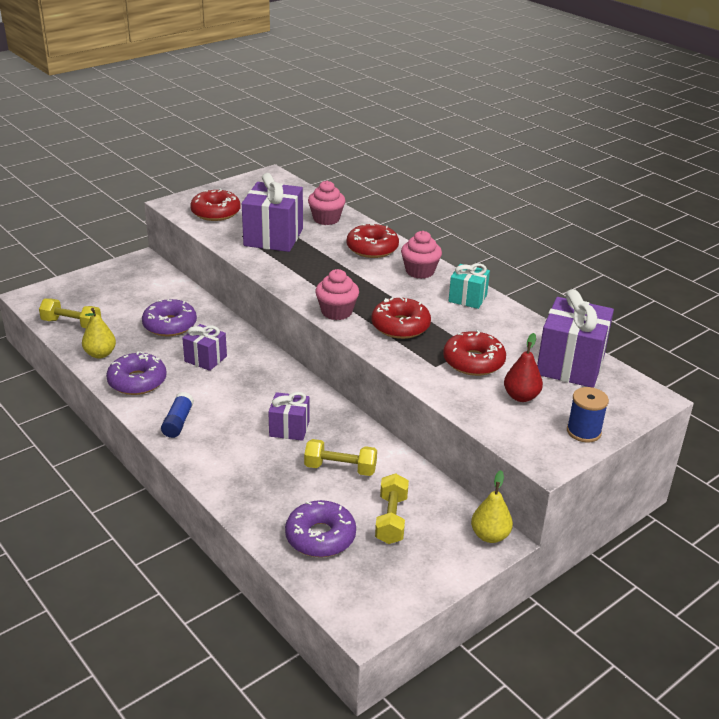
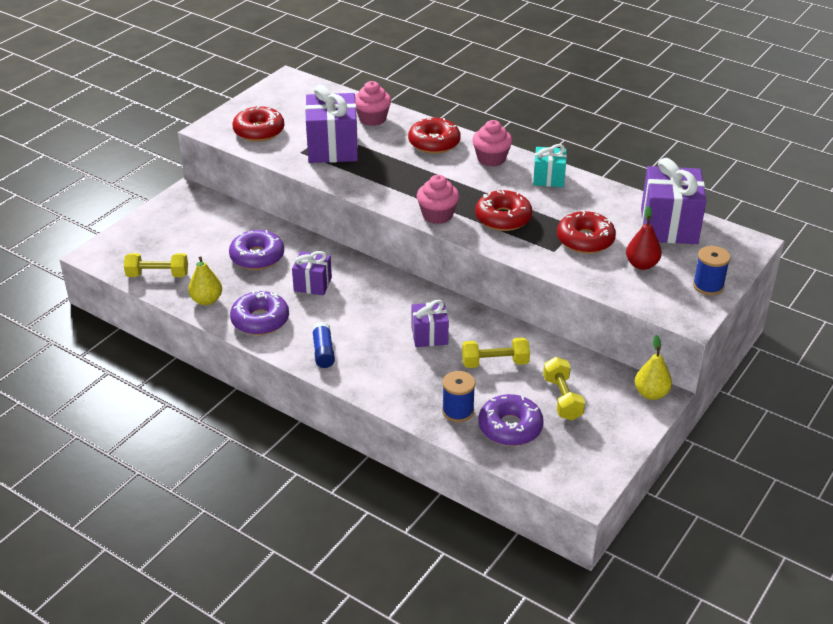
camera: 15 degrees left, 5 degrees up
(276, 508) = (458, 411): none -> blue spool

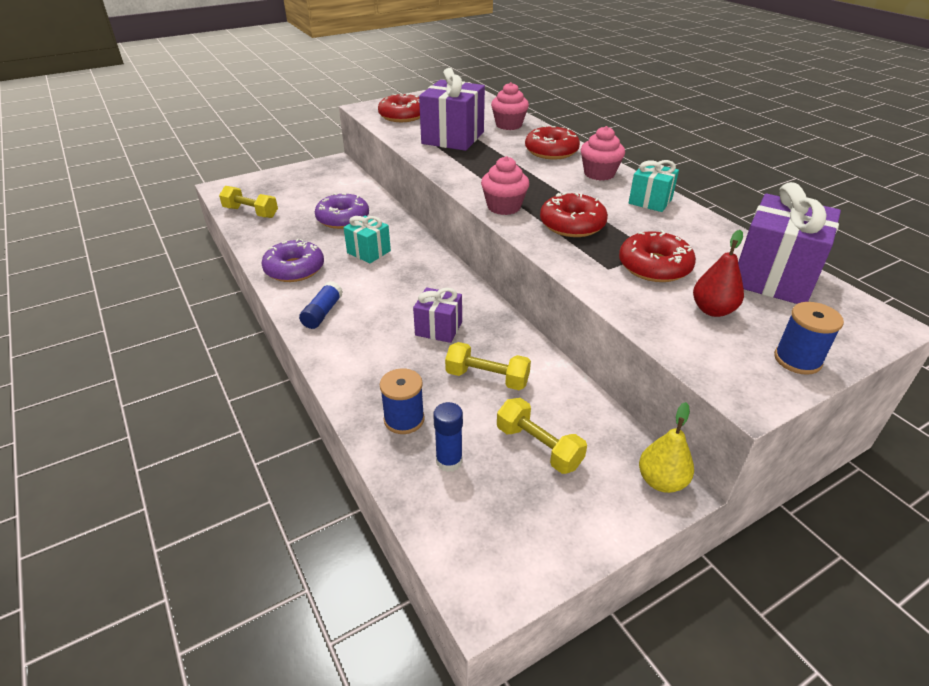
camera: 25 degrees right, 0 degrees up
(206, 300) = (267, 241): yellow pear -> none
(312, 284) = (369, 252): purple gift -> turquoise gift
(510, 427) = (449, 461): purple donut -> blue glue stick
(562, 398) = (538, 447): yellow dumbbell -> yellow dumbbell turned 60 degrees counterclockwise

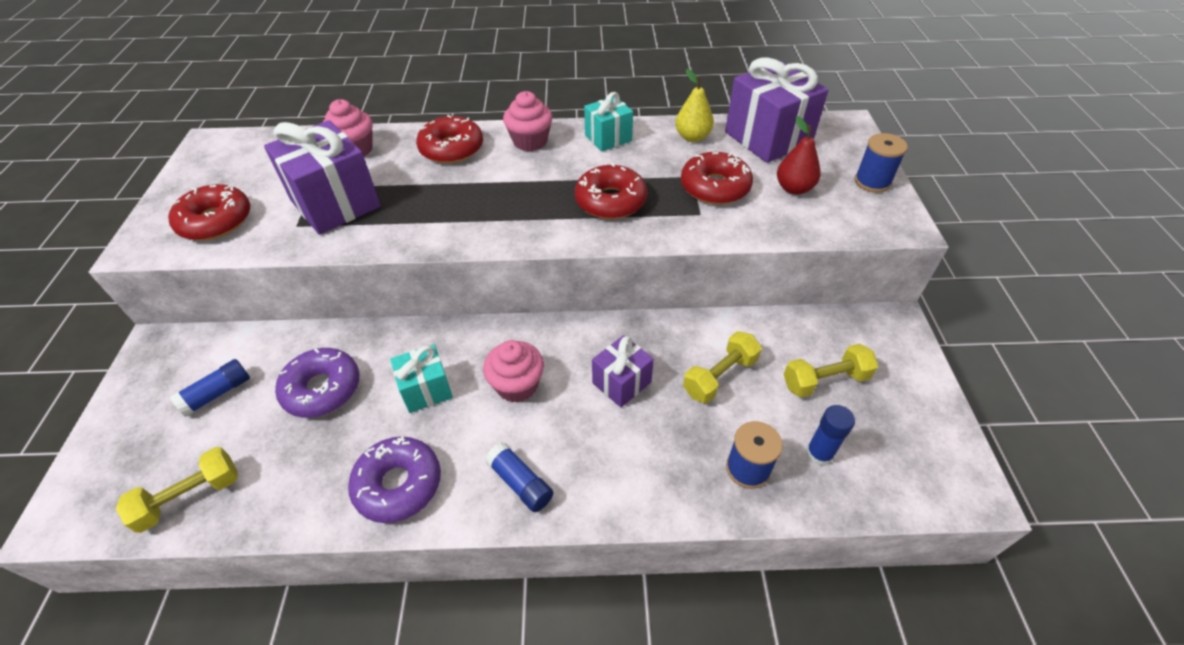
camera: 60 degrees left, 10 degrees up
(317, 191) = (217, 393): none -> blue glue stick
(504, 207) = (538, 231): pink cupcake -> pink cupcake (517, 385)
(661, 481) = (888, 324): yellow pear -> yellow pear (692, 137)

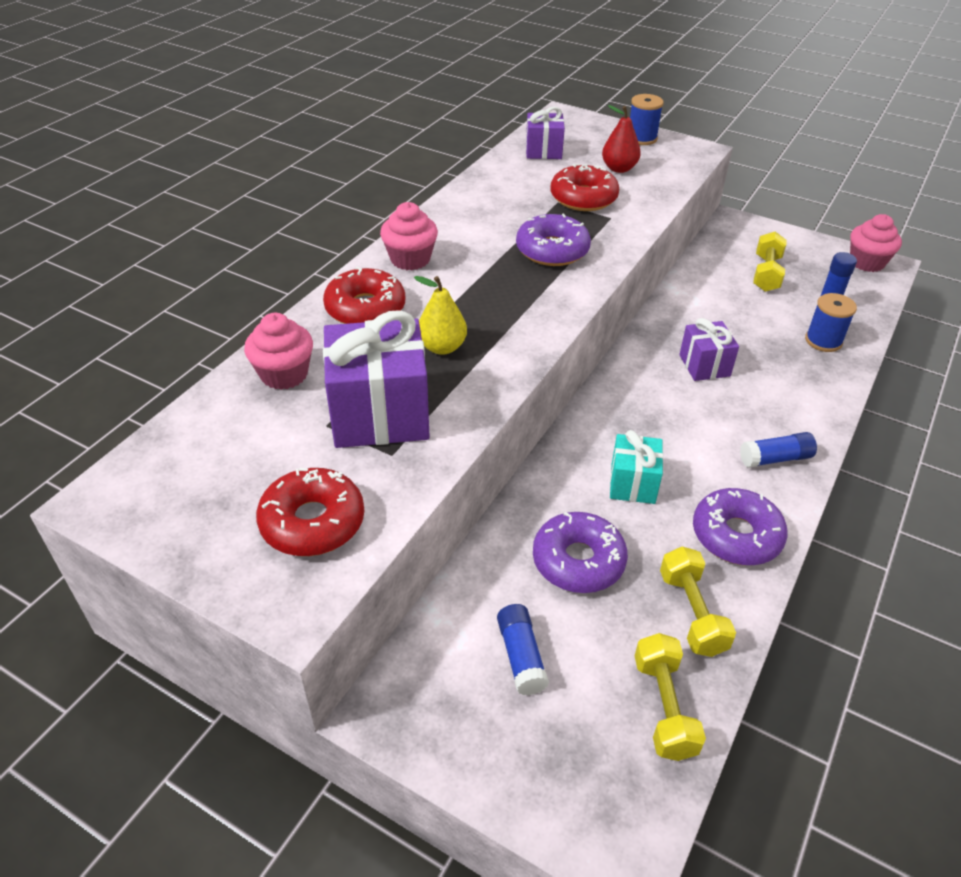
camera: 60 degrees left, 5 degrees down
(517, 385) = (667, 424): pink cupcake -> pink cupcake (866, 262)
(608, 138) = (456, 218): turquoise gift -> none
(610, 201) = (552, 250): red donut -> purple donut
(692, 137) = (503, 180): yellow pear -> yellow pear (442, 347)
(719, 376) = (731, 316): yellow dumbbell -> yellow dumbbell (691, 613)
(767, 138) = (543, 151): purple gift -> purple gift, size x0.56

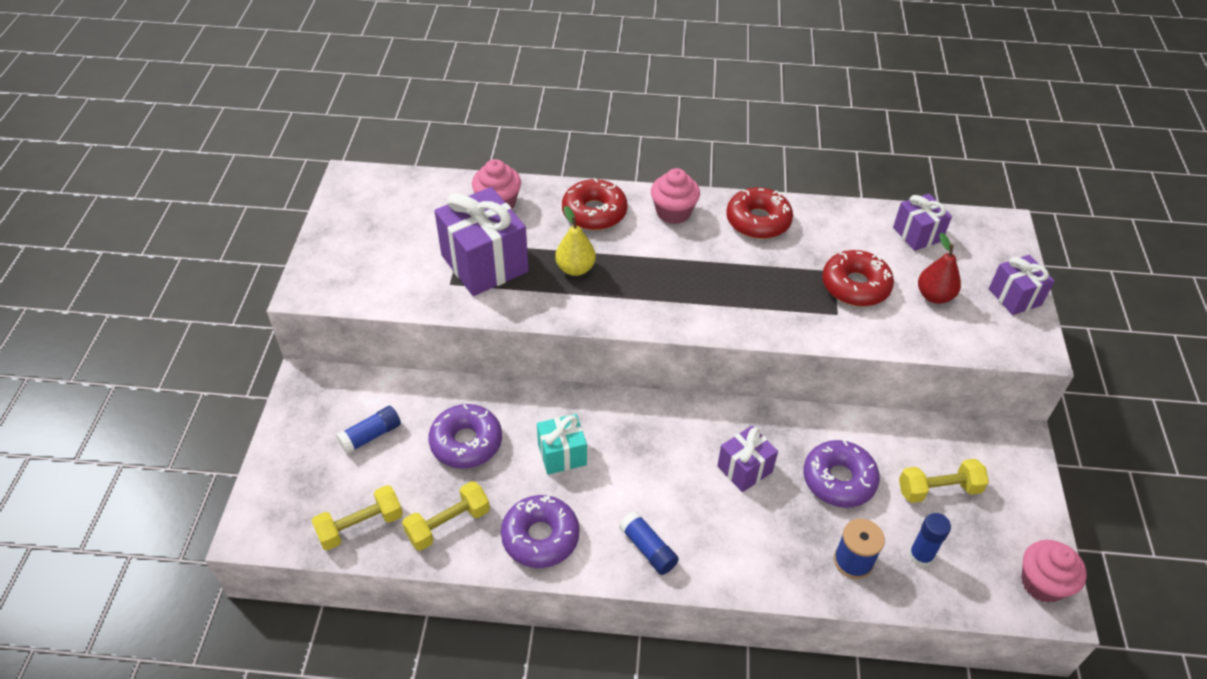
camera: 65 degrees right, 5 degrees up
(312, 522) = (374, 271): red donut -> red donut (758, 221)
(552, 250) = (751, 290): purple donut -> purple donut (838, 480)
(641, 138) = (1014, 297): blue spool -> purple gift

